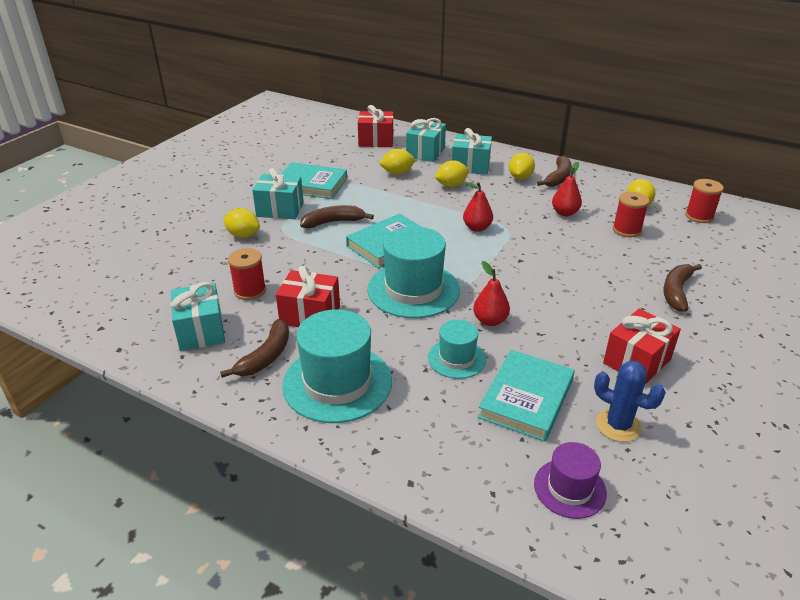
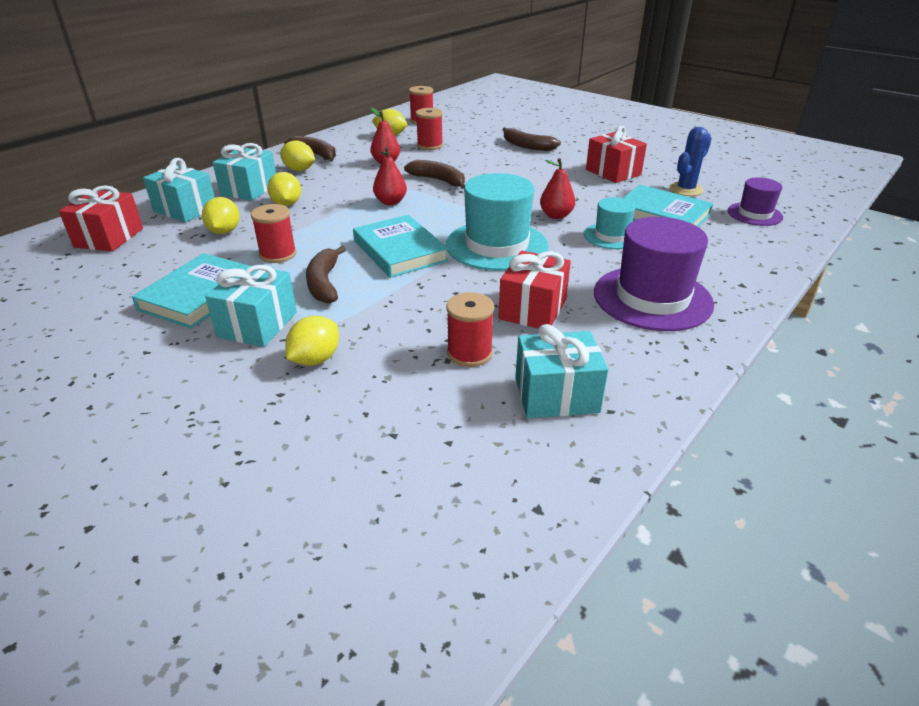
camera: 80 degrees left, 0 degrees up
(266, 356) = (610, 342): brown banana -> brown banana (438, 180)
(337, 383) = (652, 298): turquoise hat -> purple hat
(369, 198) = (278, 254): none -> red spool

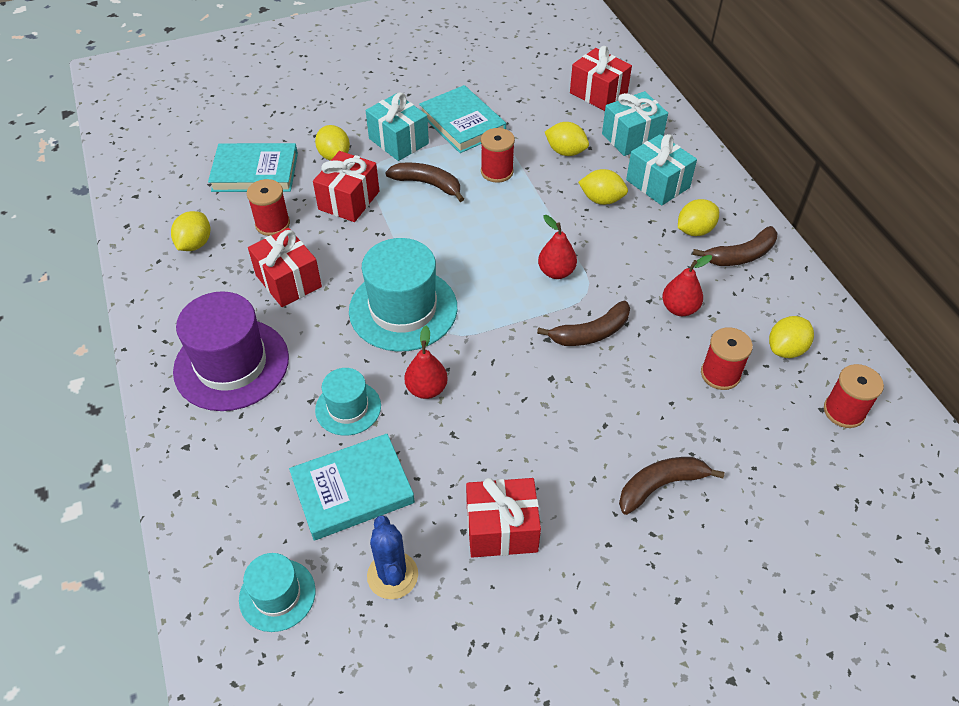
camera: 120 degrees right, 15 degrees up
(387, 319) = (349, 200): none -> red gift
(400, 251) = (445, 242): turquoise book -> turquoise book (255, 172)
(556, 395) = (195, 244): turquoise gift -> yellow lemon
(754, 214) = (277, 595): purple hat -> turquoise hat

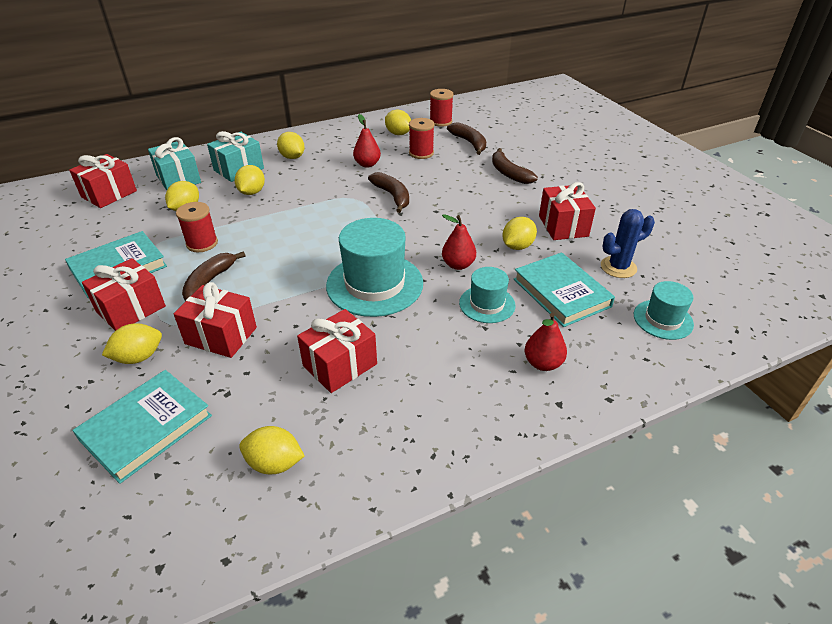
camera: 95 degrees left, 10 degrees down
(231, 364) = (455, 389): purple hat -> none
(255, 172) = (146, 428): turquoise book -> turquoise book turned 45 degrees clockwise
(272, 224) = (249, 393): red spool -> none
(398, 141) = (131, 309): turquoise gift -> red gift
(458, 460) = (517, 246): none -> yellow lemon
(556, 272) = (331, 211): red pear -> red pear (543, 363)
(740, 255) = (318, 143): brown banana -> brown banana (469, 143)

